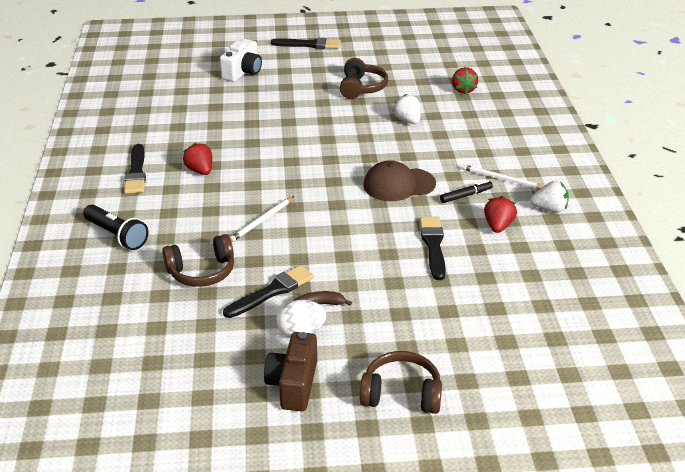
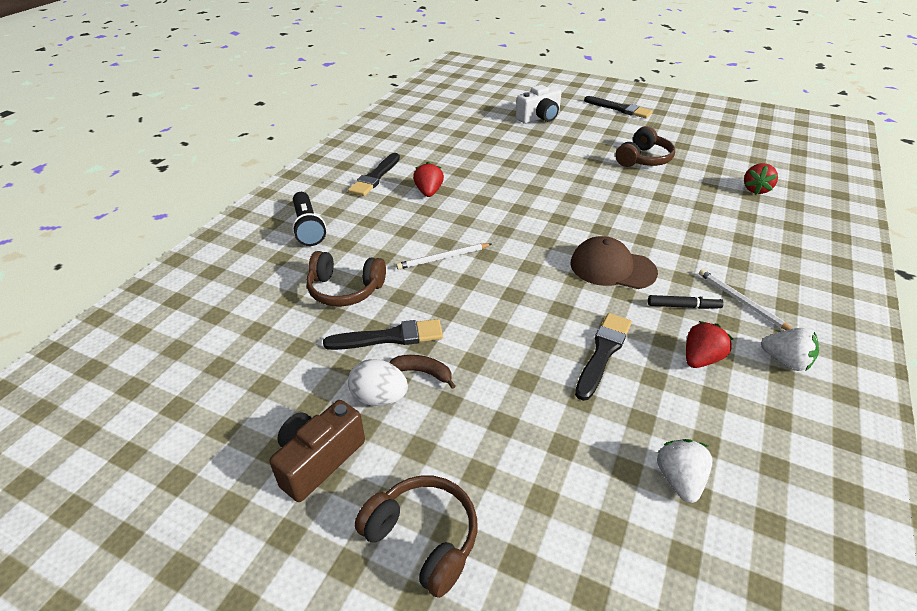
camera: 30 degrees right, 5 degrees up
(407, 121) = (670, 204): white strawberry -> white strawberry (679, 480)

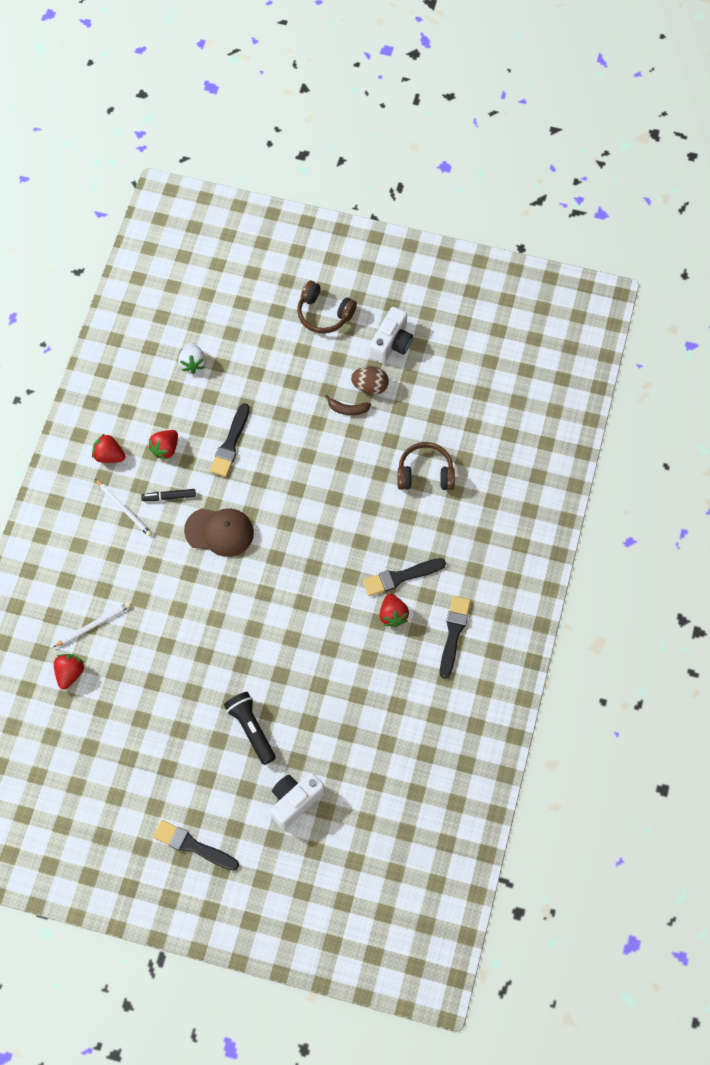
camera: 170 degrees right, 25 degrees up
(308, 227) = (486, 542): black flashlight -> black flashlight (251, 729)
(319, 460) = (391, 343): brown camera -> white camera
(379, 397) = (370, 387): white egg -> brown egg
(390, 337) = (377, 434): black brush -> black brush (400, 577)
(443, 258) = (358, 521): white pencil -> white pencil (93, 625)
(643, 159) = (175, 717): brown headphones -> none
(785, 361) = (109, 456): white strawberry -> red strawberry

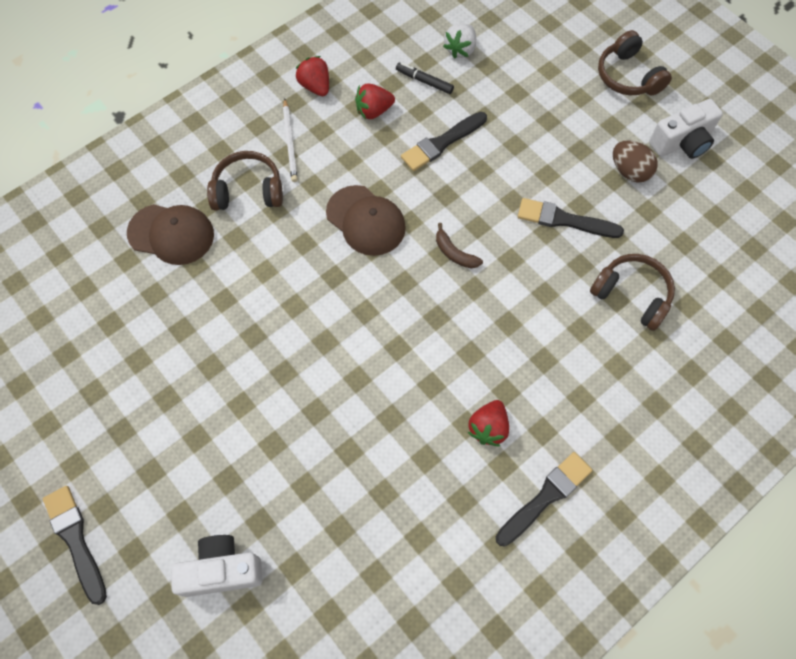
camera: 35 degrees right, 0 degrees up
(69, 673) = (110, 266): red strawberry -> none
(93, 625) = (171, 234): white pencil -> brown cap
(122, 562) = (248, 190): none -> brown headphones
(169, 497) = (342, 157): black marker -> black marker (424, 81)
(251, 729) = (239, 450): black flashlight -> none
(347, 409) = (589, 179): brown banana -> brown banana (454, 253)
(400, 577) = (526, 390): black brush -> black brush (564, 220)

